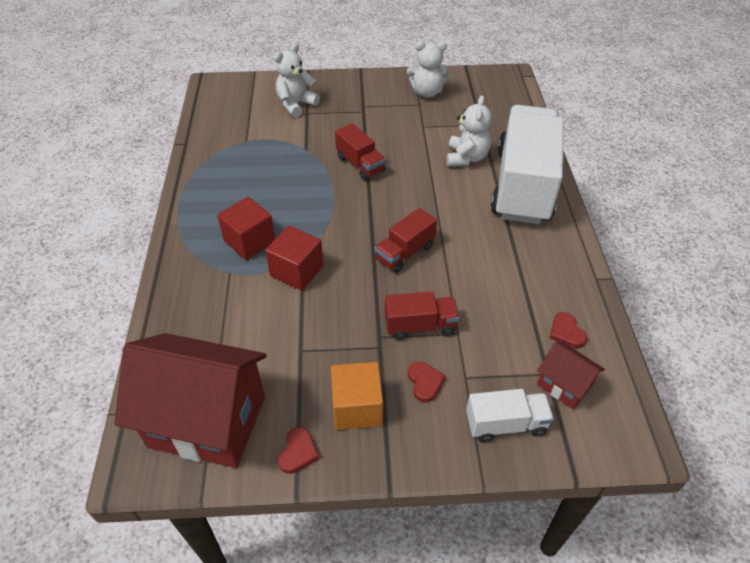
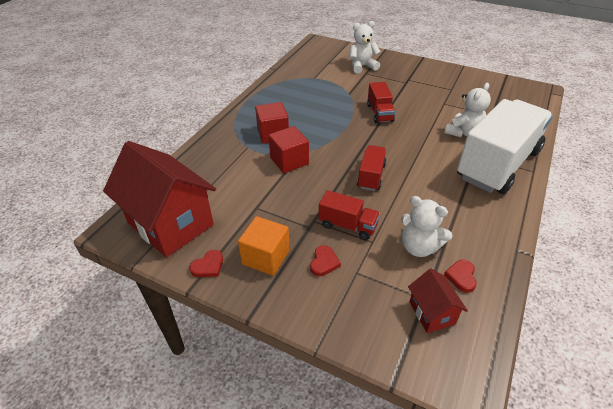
camera: 30 degrees right, 5 degrees down
(405, 253) = (371, 176): red truck -> red truck turned 120 degrees clockwise
(427, 92) = (463, 83): white teddy bear -> white teddy bear (419, 247)
(505, 424) = (364, 317): white truck -> none

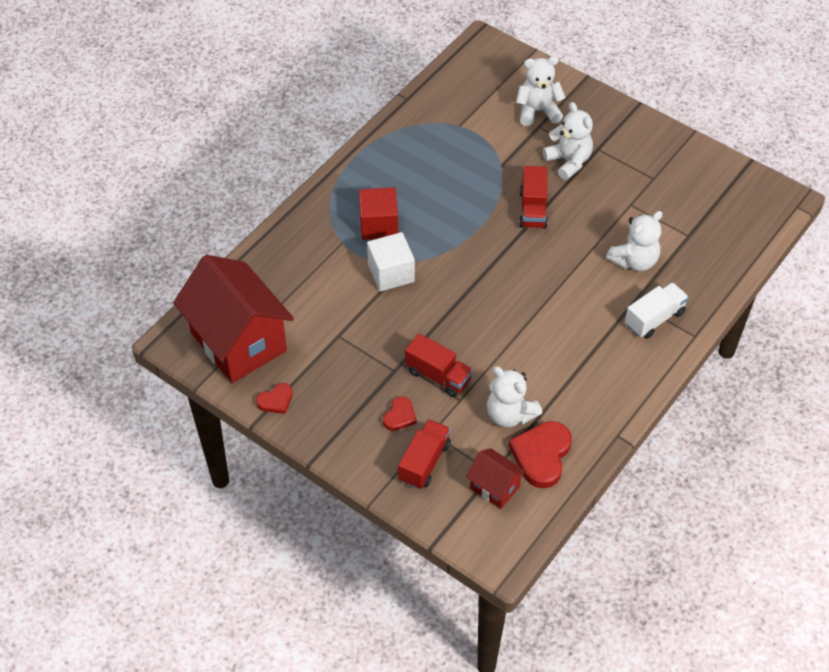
camera: 10 degrees right, 10 degrees up
(266, 257) = (338, 400): orange cube -> none
(289, 161) = (391, 273): red cube -> white cube
(371, 176) = (487, 312): red truck -> red truck (424, 462)
(392, 87) = (568, 161): none -> white teddy bear
(432, 313) = (494, 487): red house -> red house turned 45 degrees counterclockwise
(461, 277) = (541, 455): red heart -> red heart, size x1.84
(497, 164) = (654, 319): white truck -> white truck, size x0.45

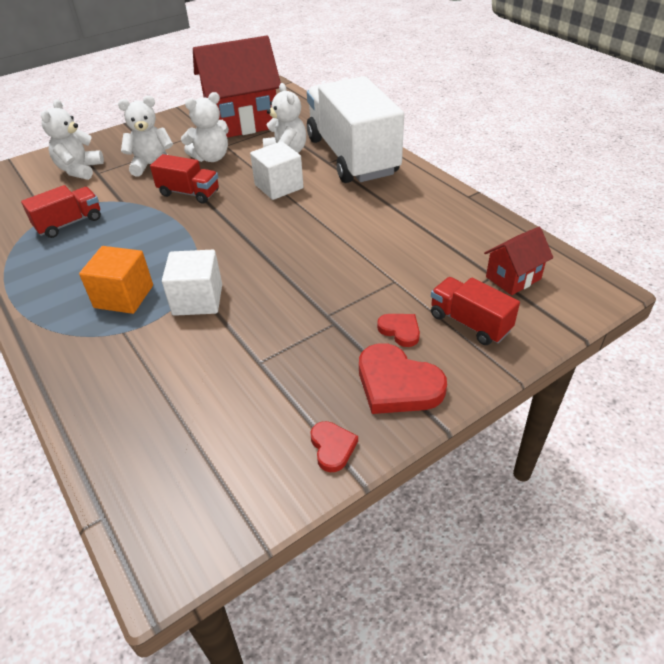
camera: 70 degrees left, 10 degrees down
(238, 342) = (211, 473): red house -> red house (242, 122)
(378, 225) = (124, 296): red cube -> orange cube
(438, 375) = (356, 290): red truck -> red truck (69, 223)
(510, 414) = (425, 251): white teddy bear -> white teddy bear (211, 157)
(541, 455) = (480, 241): red heart -> red heart (397, 384)
(571, 274) = (279, 186): none -> white cube
(654, 319) = (352, 156): white truck -> white truck, size x2.23

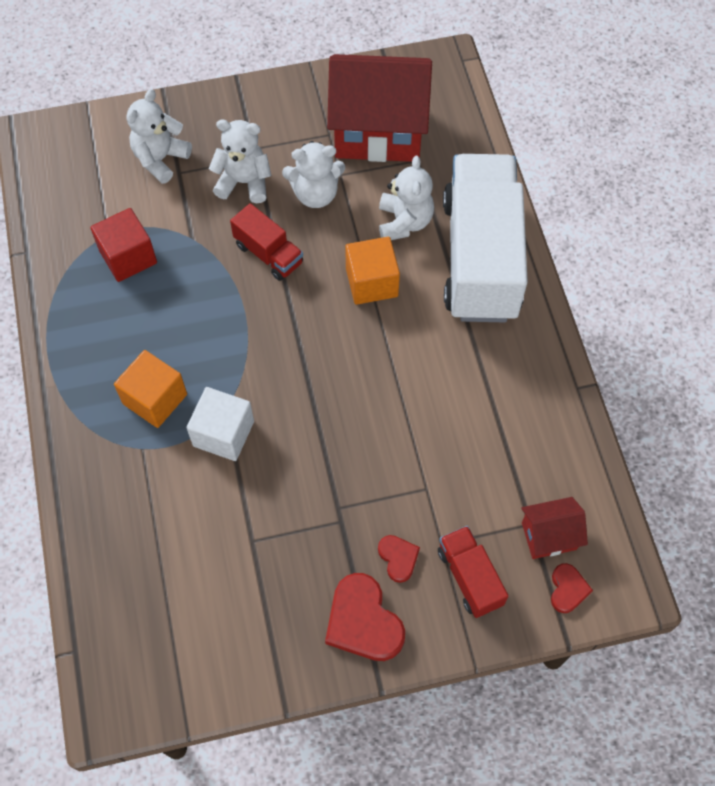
camera: 20 degrees right, 20 degrees up
(69, 223) = (128, 257): red truck -> red cube
(279, 186) = (371, 282): white cube -> orange cube
(332, 447) = (276, 664): red heart -> red heart (567, 589)

